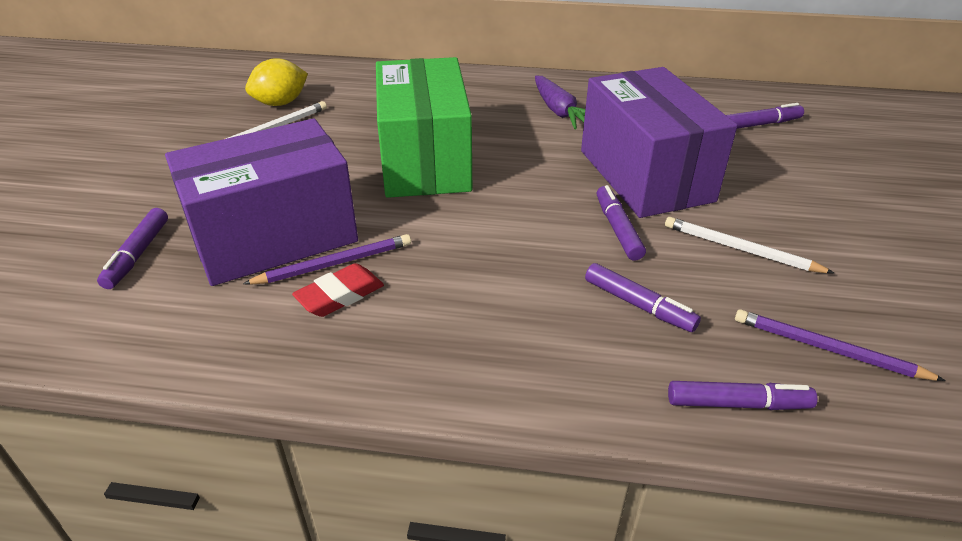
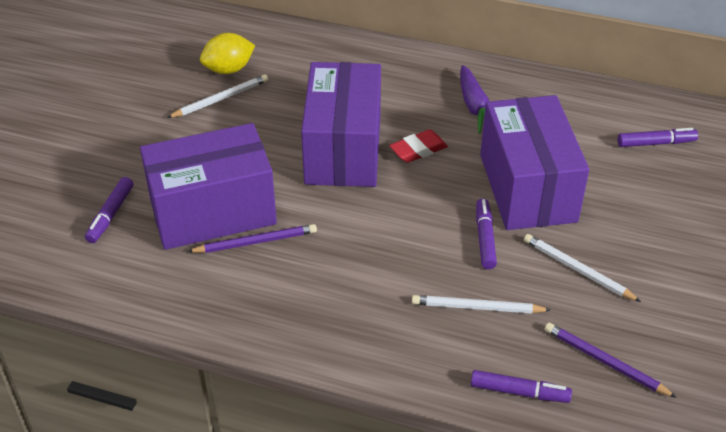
camera: 10 degrees right, 5 degrees up
(340, 295) = (256, 270): red eraser -> red eraser (418, 150)
(424, 160) = (343, 149): green box -> purple box
(638, 305) = (477, 308): purple marker -> white pencil

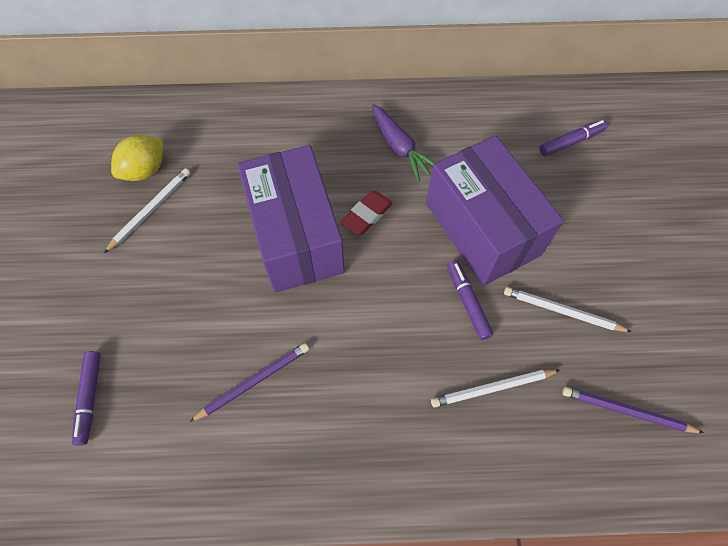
camera: 20 degrees left, 20 degrees up
(213, 212) = (196, 358): purple box -> none
(519, 392) = (568, 476): purple marker -> none

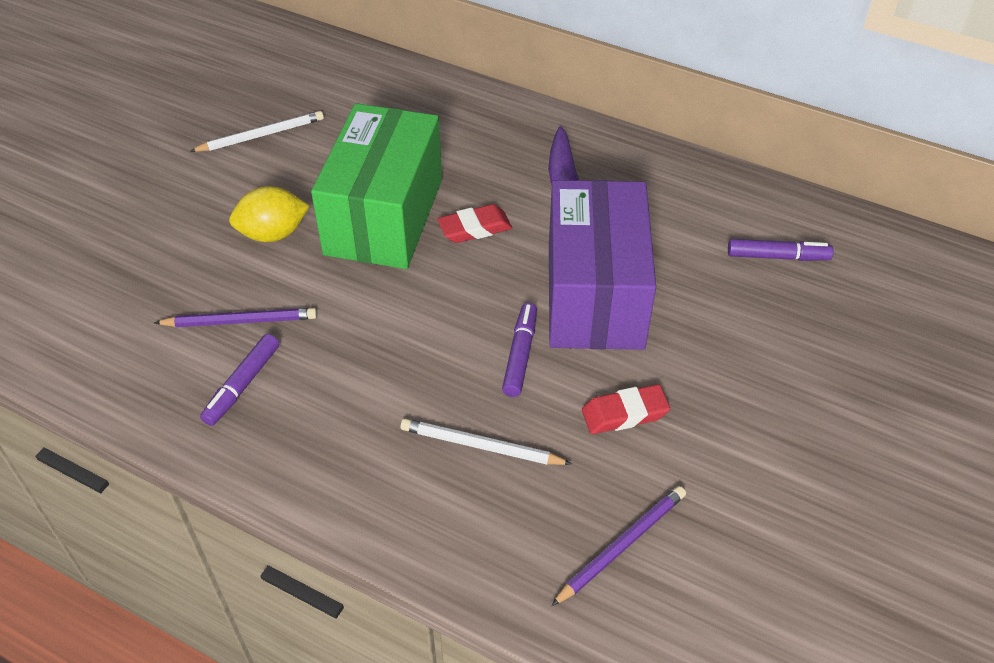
camera: 30 degrees right, 15 degrees down
(90, 398) = (84, 264): purple marker -> purple marker (242, 385)
(145, 170) = (283, 100): yellow lemon -> yellow lemon (273, 234)
(296, 237) = (384, 216): purple box -> green box
(562, 311) = (624, 414): white pencil -> red eraser
(626, 411) = (621, 545): purple pencil -> purple pencil turned 90 degrees clockwise

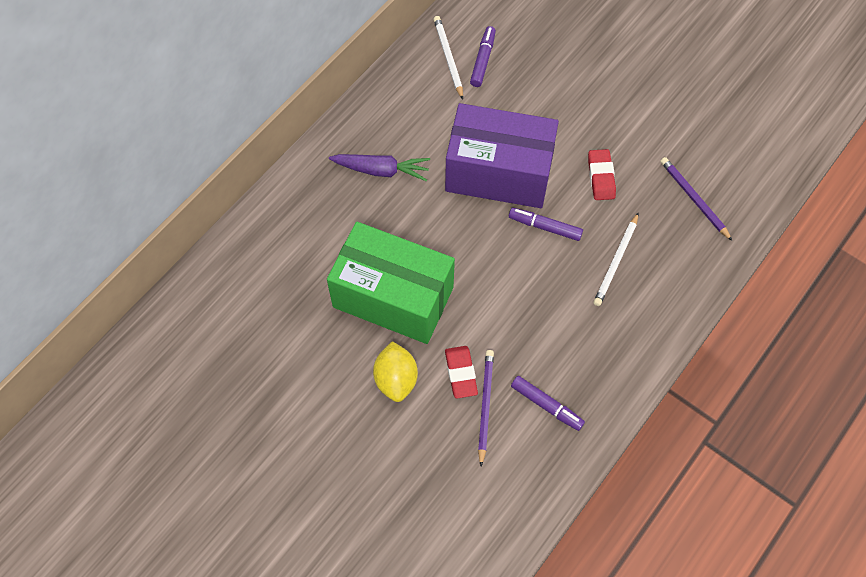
camera: 80 degrees left, 15 degrees up
(261, 135) = (270, 384): white pencil -> white pencil (448, 58)
(475, 228) = (419, 236): red eraser -> red eraser (461, 373)

